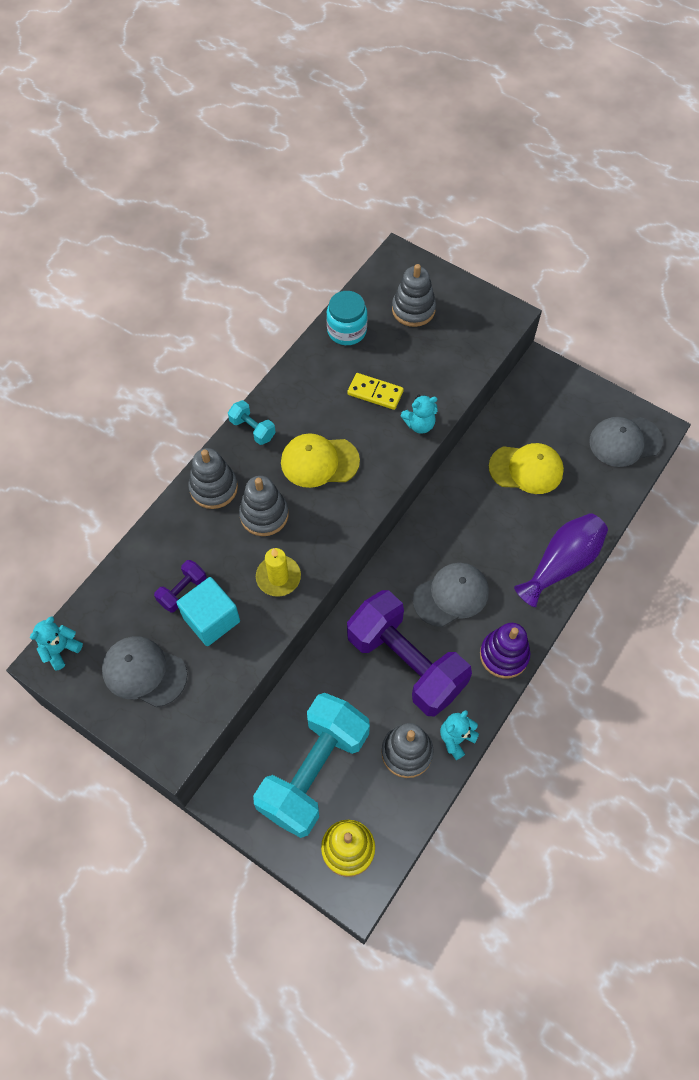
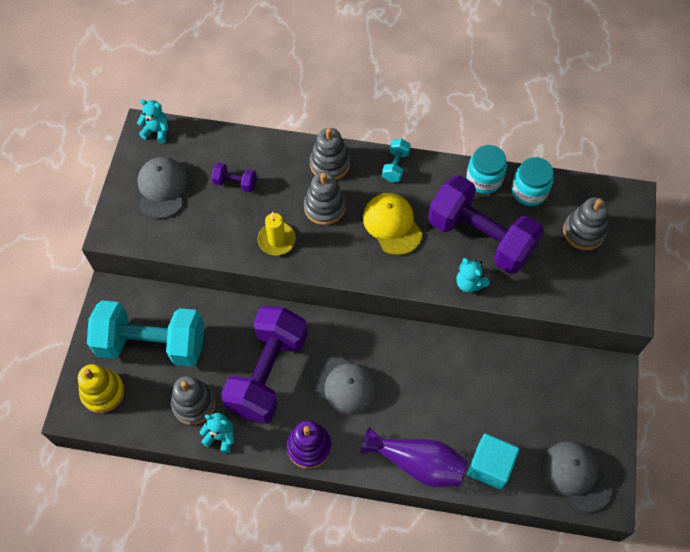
camera: 65 degrees right, 0 degrees up
(211, 619) = (221, 211): turquoise cube -> turquoise cube (490, 466)
(312, 360) = (484, 179): none -> turquoise jar
(375, 393) = (480, 237): yellow domino -> purple dumbbell
(526, 469) = (496, 399): yellow cap -> none

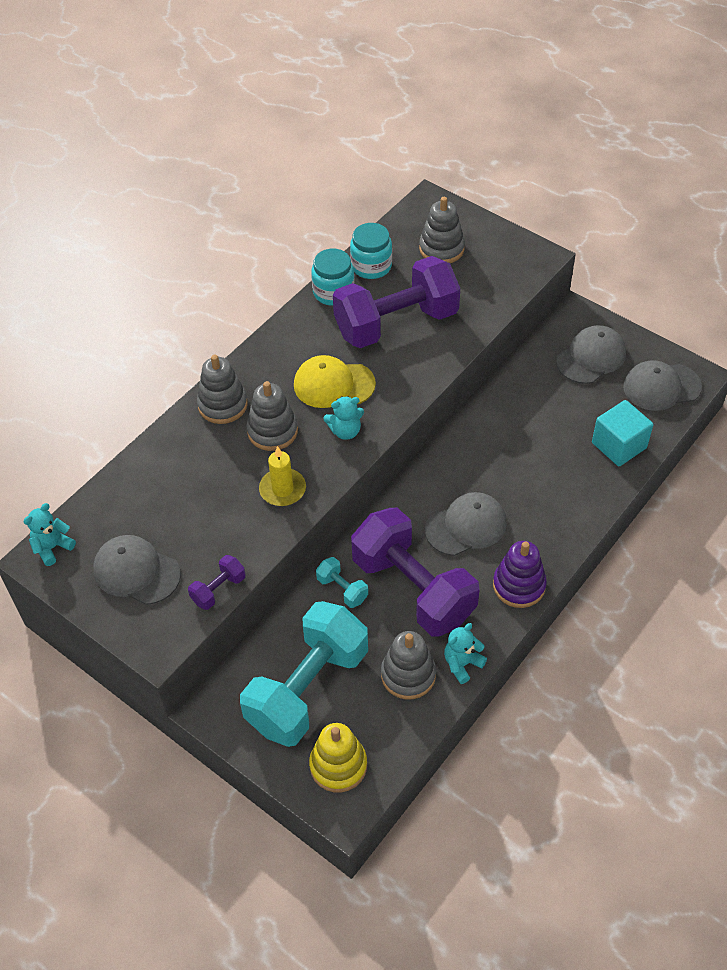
camera: 60 degrees left, 10 degrees down
(235, 183) = (182, 498): purple dumbbell -> purple dumbbell (218, 589)
(395, 166) = (267, 352): turquoise dumbbell -> turquoise dumbbell (342, 589)
(418, 463) = (586, 500): purple vase -> none
(469, 283) = (440, 354): turquoise teddy bear -> turquoise teddy bear (345, 431)
(572, 404) = (591, 357): none -> grey cap

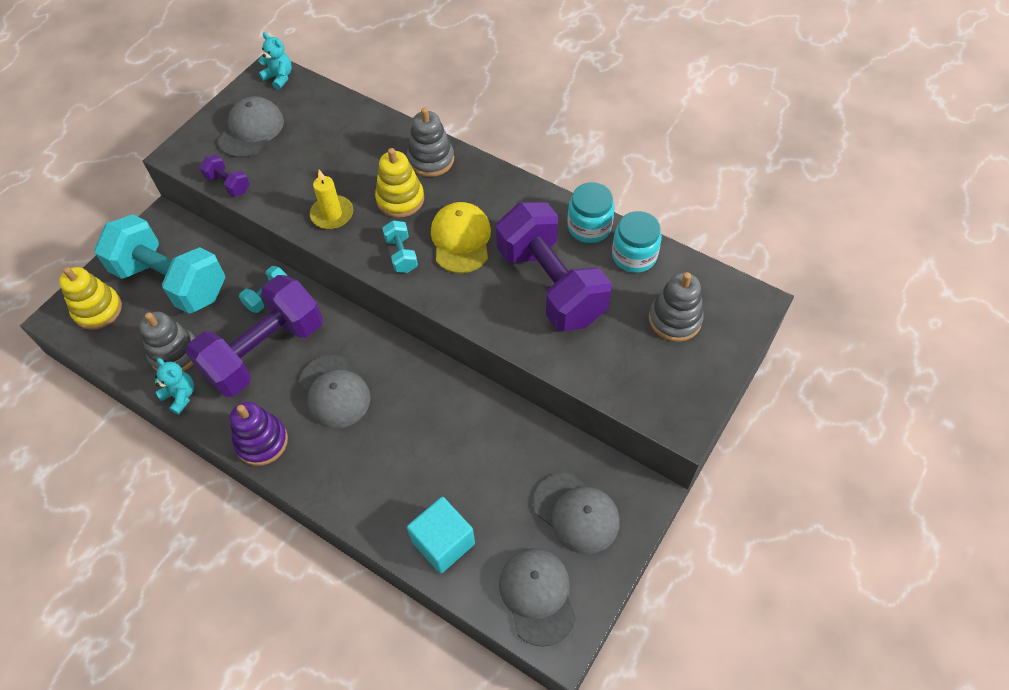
camera: 85 degrees right, 5 degrees up
(272, 431) = (400, 199): grey stacking toy -> yellow stacking toy
(345, 431) = (401, 254): turquoise teddy bear -> turquoise dumbbell

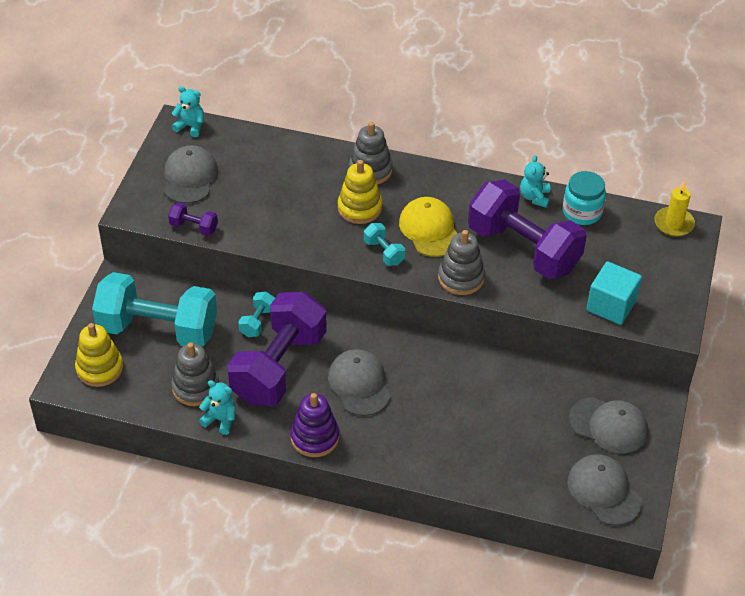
camera: 20 degrees left, 10 degrees down
(332, 214) = (304, 233): yellow candle -> yellow candle (674, 223)
(334, 392) = (359, 384): grey cap -> grey cap turned 150 degrees counterclockwise
(443, 542) = (510, 473): turquoise cube -> turquoise cube (611, 305)
(589, 227) = (534, 197): turquoise jar -> turquoise teddy bear
(675, 319) = (636, 253): grey stacking toy -> grey stacking toy (461, 278)

